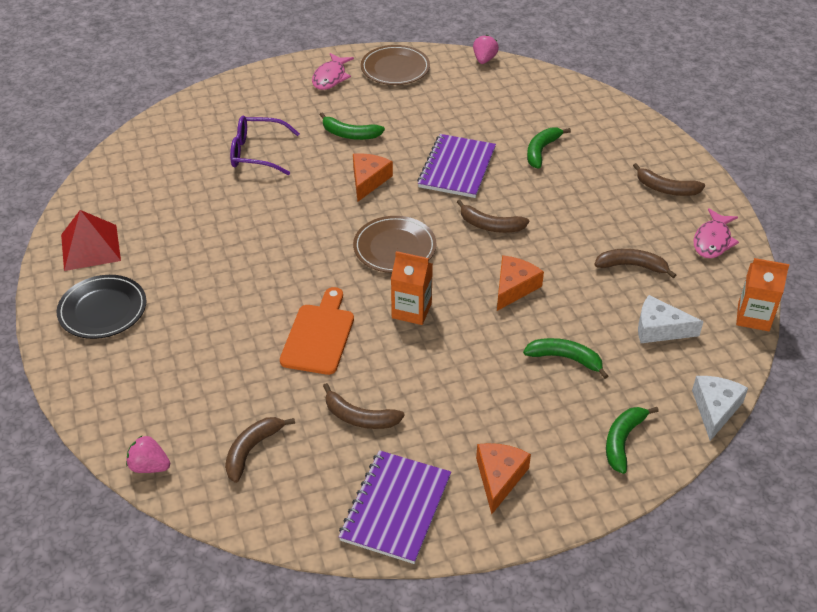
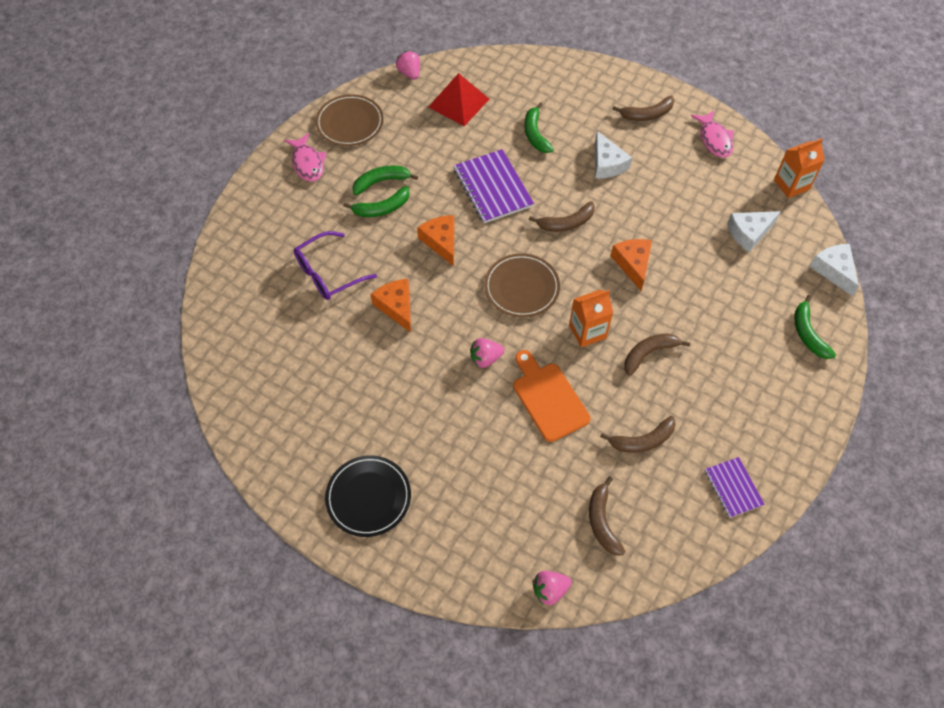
camera: 40 degrees left, 15 degrees up
(90, 247) = (293, 452): red pyramid -> red pyramid (459, 103)
(303, 277) = (485, 358): none -> pink strawberry
(396, 508) = (733, 488): purple notebook -> purple notebook, size x0.59
(499, 478) = (768, 416): orange cheese -> orange cheese (396, 307)
(565, 358) = (718, 297): green banana -> green banana (381, 182)
(581, 204) = (607, 164): none -> white cheese
(631, 266) = (686, 194): brown banana -> brown banana (649, 353)

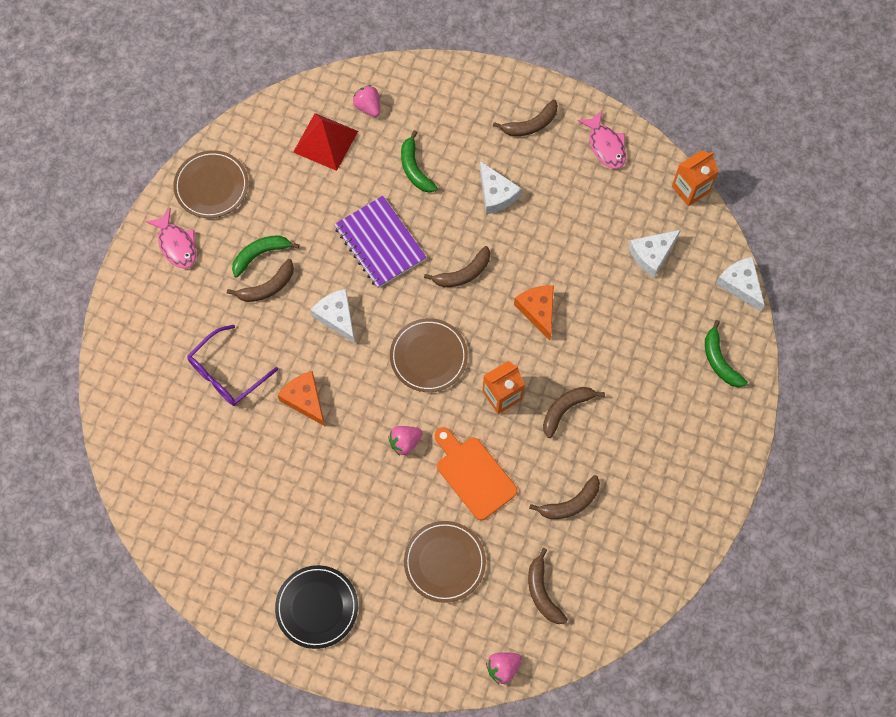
camera: 10 degrees left, 10 degrees up
(382, 208) = (267, 287): green banana -> brown banana
(409, 73) = (264, 111): pink strawberry -> pink strawberry (368, 107)
(441, 242) = (337, 317): orange cheese -> white cheese
(506, 475) = (444, 562): none -> brown plate
(733, 488) = (661, 537): purple notebook -> none

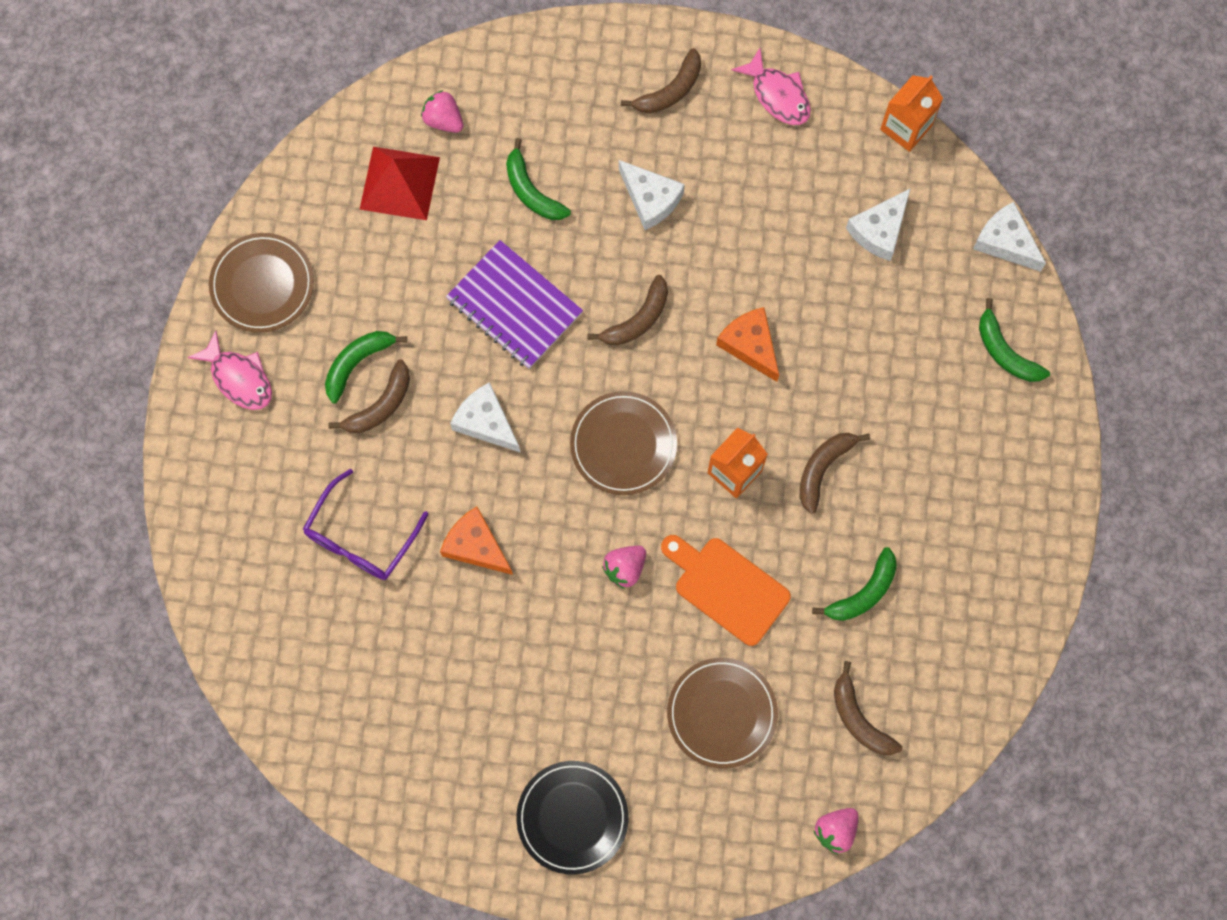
camera: 15 degrees left, 5 degrees up
(570, 503) = (863, 592): brown banana -> green banana

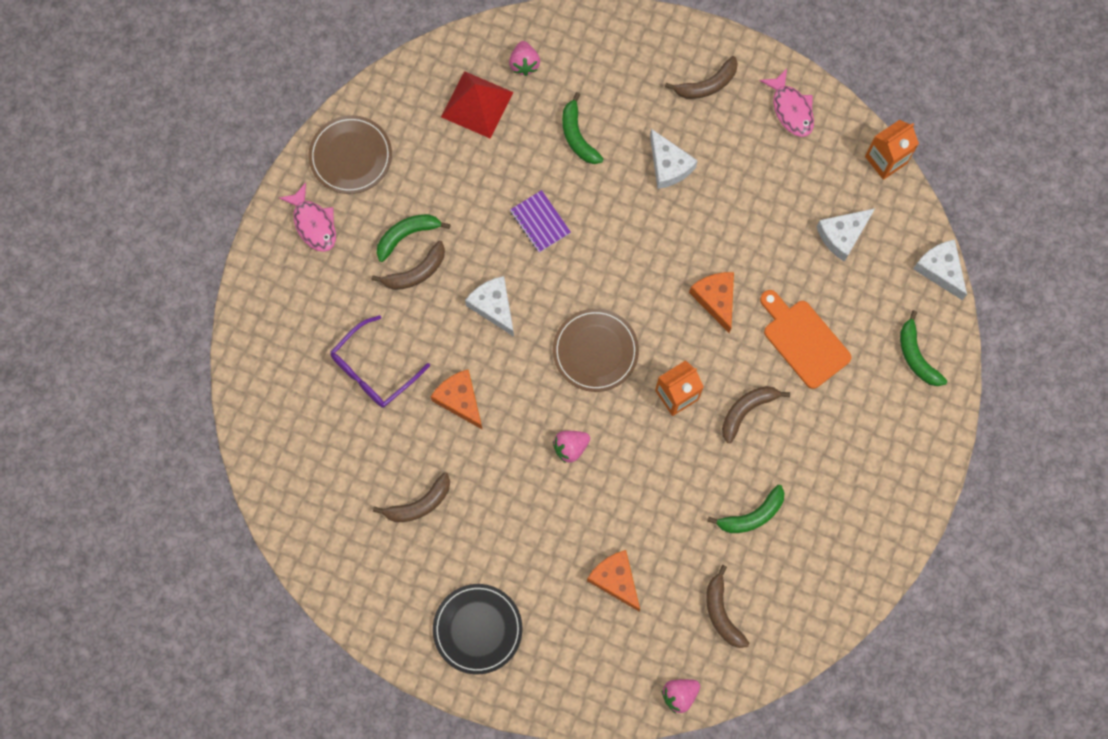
camera: 15 degrees right, 0 degrees up
(443, 120) = (524, 64): pink strawberry -> pink strawberry turned 150 degrees counterclockwise
(514, 306) = (540, 222): purple notebook -> purple notebook, size x0.59
(637, 319) = (633, 257): brown banana -> brown banana (419, 504)
(722, 713) = (615, 580): brown plate -> orange cheese
(727, 587) = (646, 483): orange cutting board -> orange cutting board (803, 340)

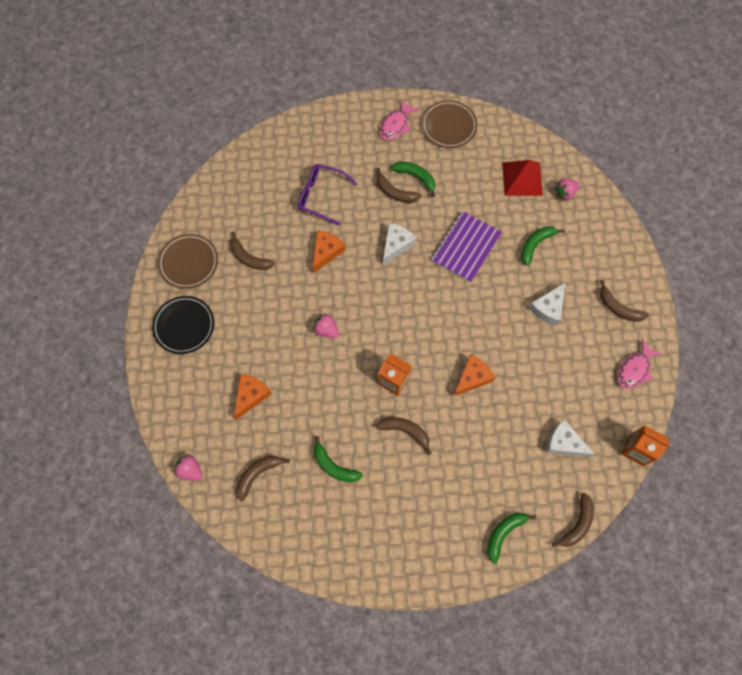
camera: 65 degrees right, 5 degrees down
(540, 222) = (466, 247): purple notebook -> purple notebook, size x1.69
(595, 351) = (398, 317): brown plate -> brown plate (188, 262)
(803, 340) = (474, 448): orange cutting board -> none
(940, 270) = (577, 524): white cheese -> brown banana

